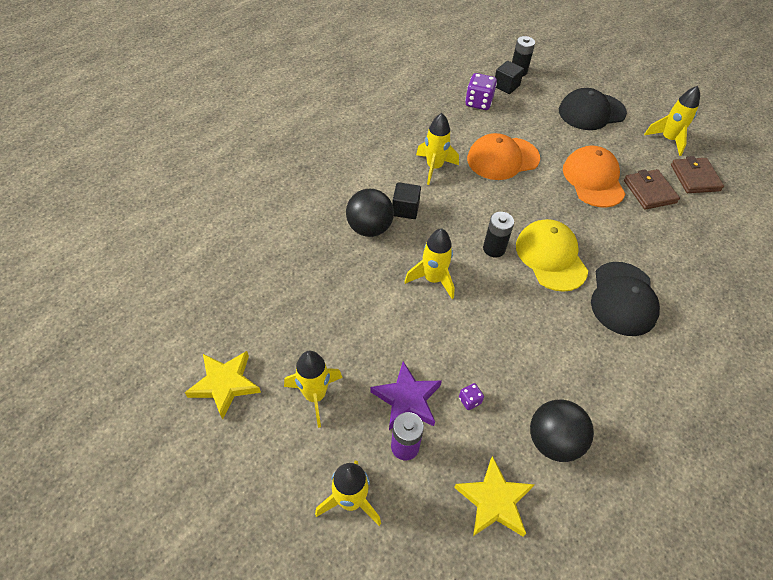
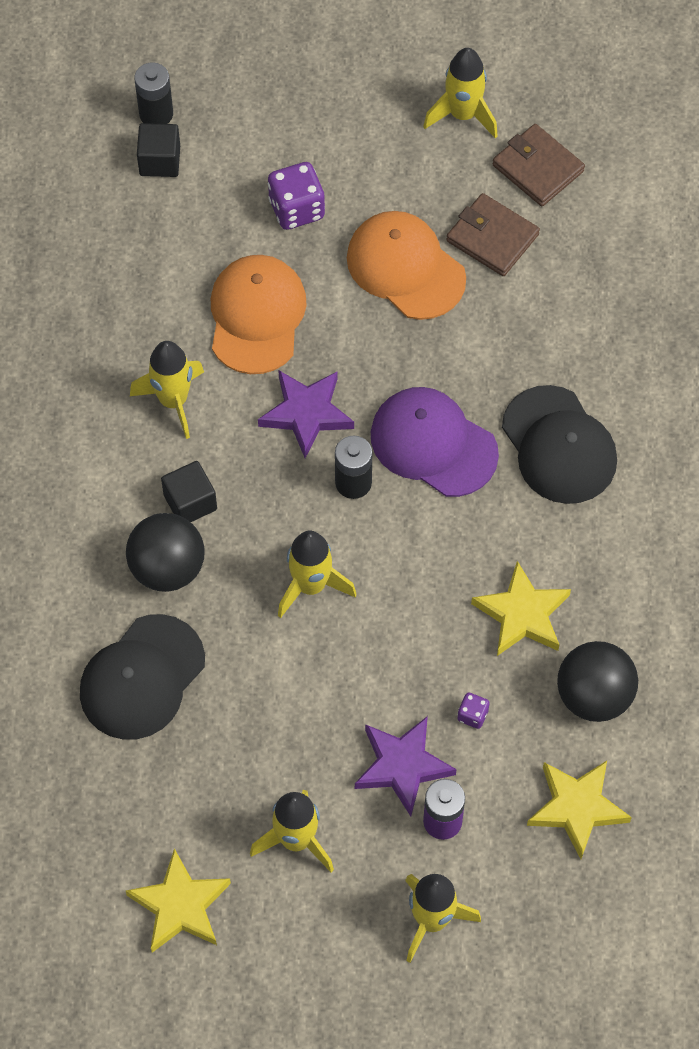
camera: 35 degrees left, 10 degrees up
(478, 102) = (143, 226): purple dice -> purple dice (296, 209)
(494, 207) = (306, 413): none -> purple star
(502, 158) = (257, 316): orange cap -> orange cap turned 150 degrees clockwise
(540, 367) = (522, 614): none -> yellow star
(551, 257) = (433, 444): yellow cap -> purple cap
(591, 112) = (322, 131): black cap -> black cap (142, 677)

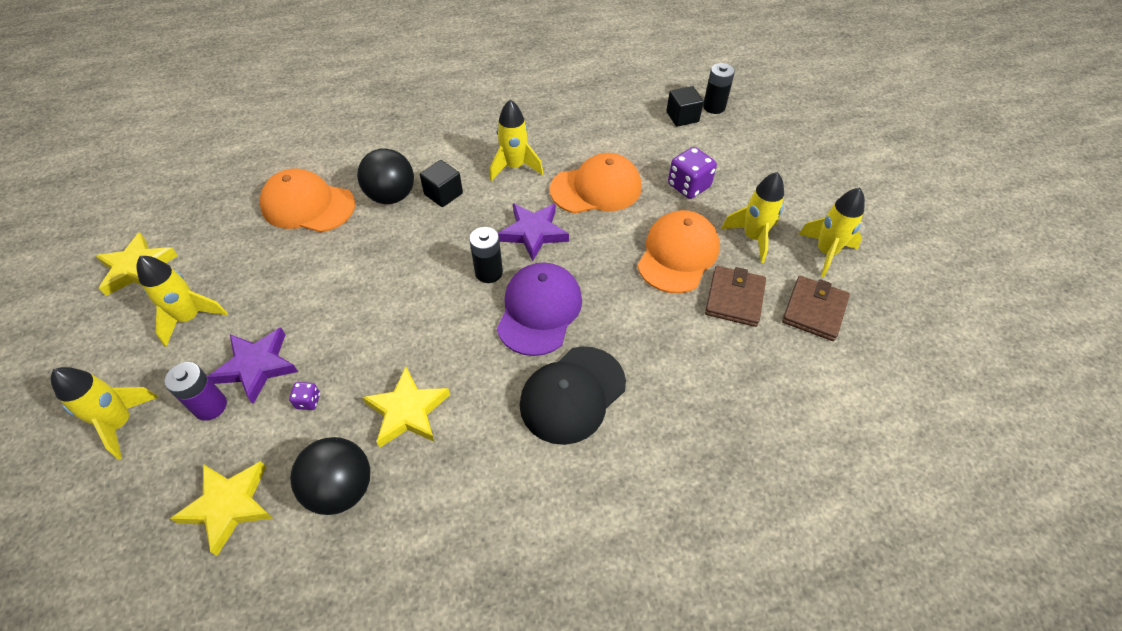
camera: 70 degrees right, 10 degrees down
(142, 677) = (308, 205): black cap -> orange cap
(311, 586) = (398, 271): yellow rocket -> yellow rocket (753, 237)

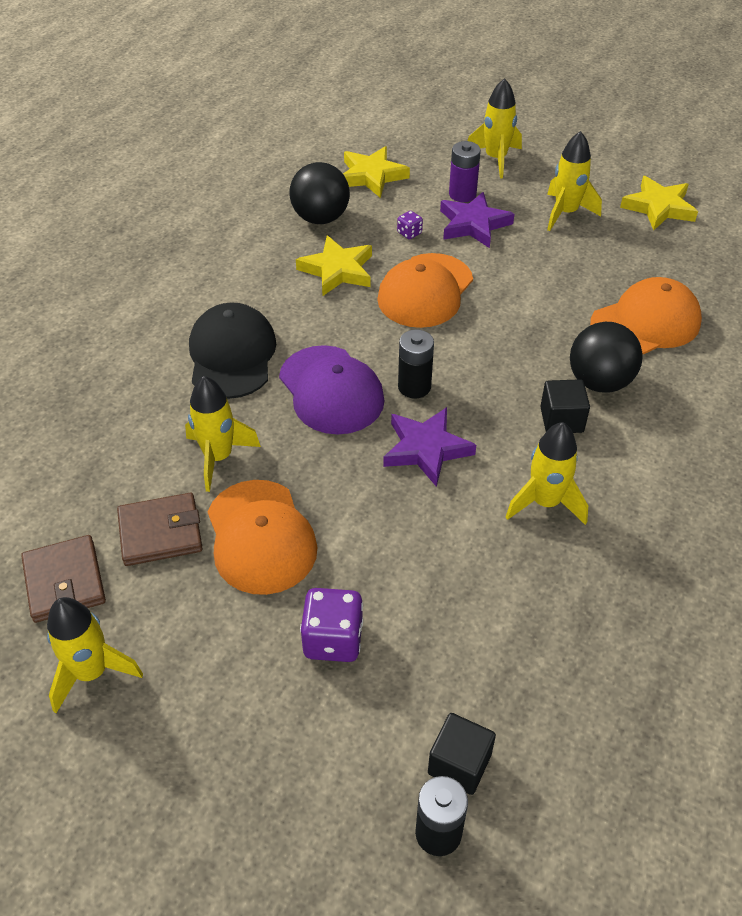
camera: 135 degrees right, 5 degrees down
(596, 188) = (430, 547): orange cap -> orange cap (425, 291)
(734, 298) = (160, 532): brown wallet -> brown wallet turned 75 degrees counterclockwise
(753, 237) = (195, 624): yellow rocket -> yellow rocket (218, 457)

